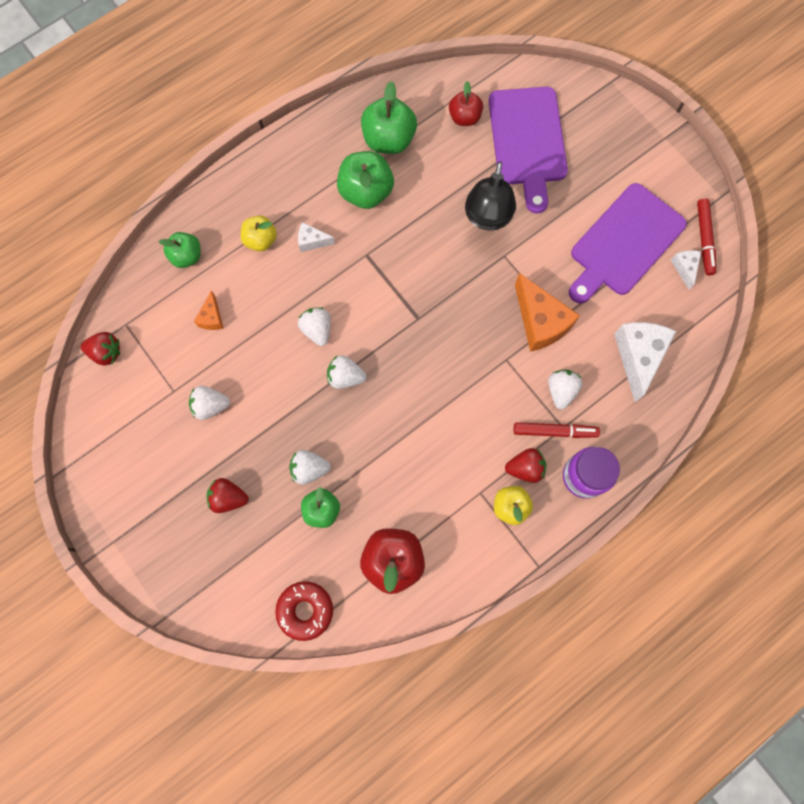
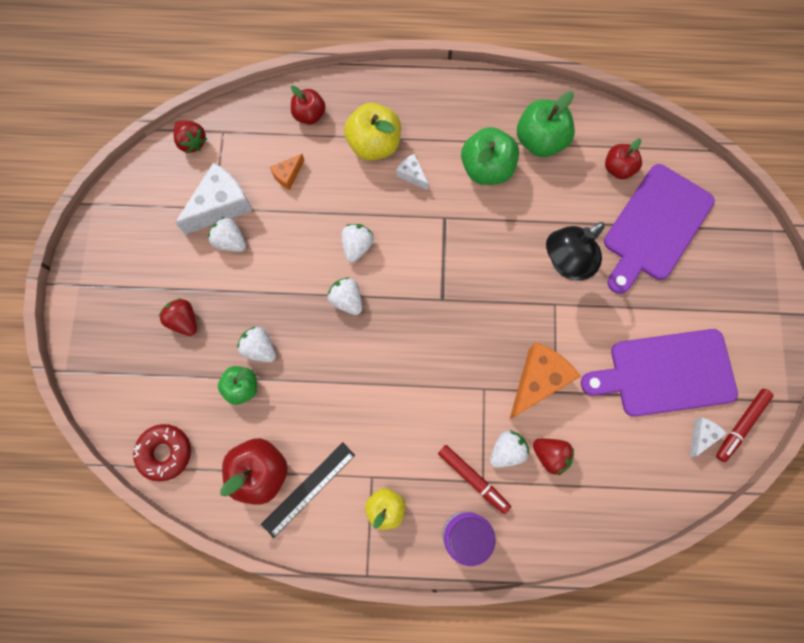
camera: 40 degrees right, 0 degrees up
(187, 256) = (309, 115): green apple -> red apple
(261, 240) = (374, 144): yellow apple -> yellow apple, size x1.60
(441, 542) = (308, 489): none -> black ruler
(525, 468) = (424, 488): red strawberry -> red strawberry (550, 455)
(540, 322) = (538, 381): orange cheese -> orange cheese turned 150 degrees counterclockwise
(638, 357) = (596, 476): white cheese -> white cheese (221, 205)

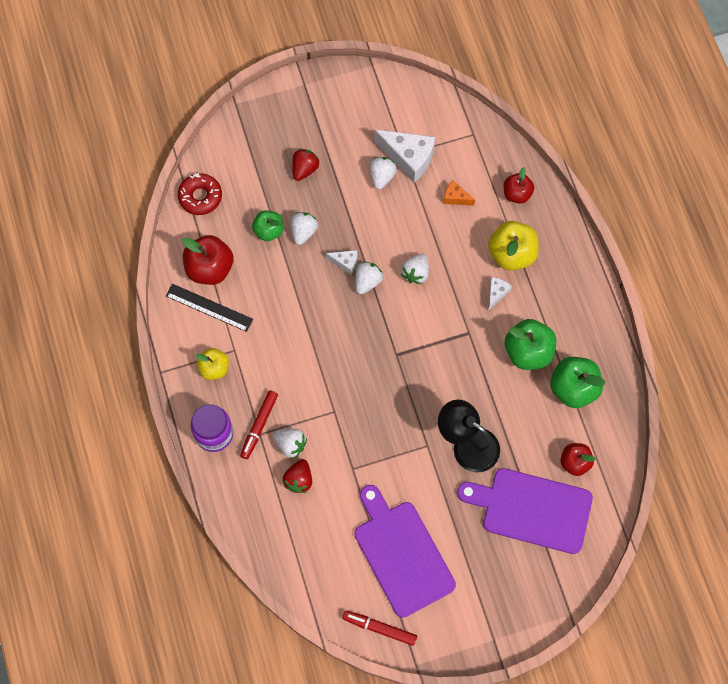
camera: 70 degrees right, 5 degrees down
(192, 142) = (454, 115): red strawberry -> none
(357, 246) = (415, 273): white strawberry -> white strawberry turned 120 degrees clockwise
(538, 381) = (356, 451): orange cheese -> none
(701, 436) = (359, 597): white cheese -> white cheese (345, 263)

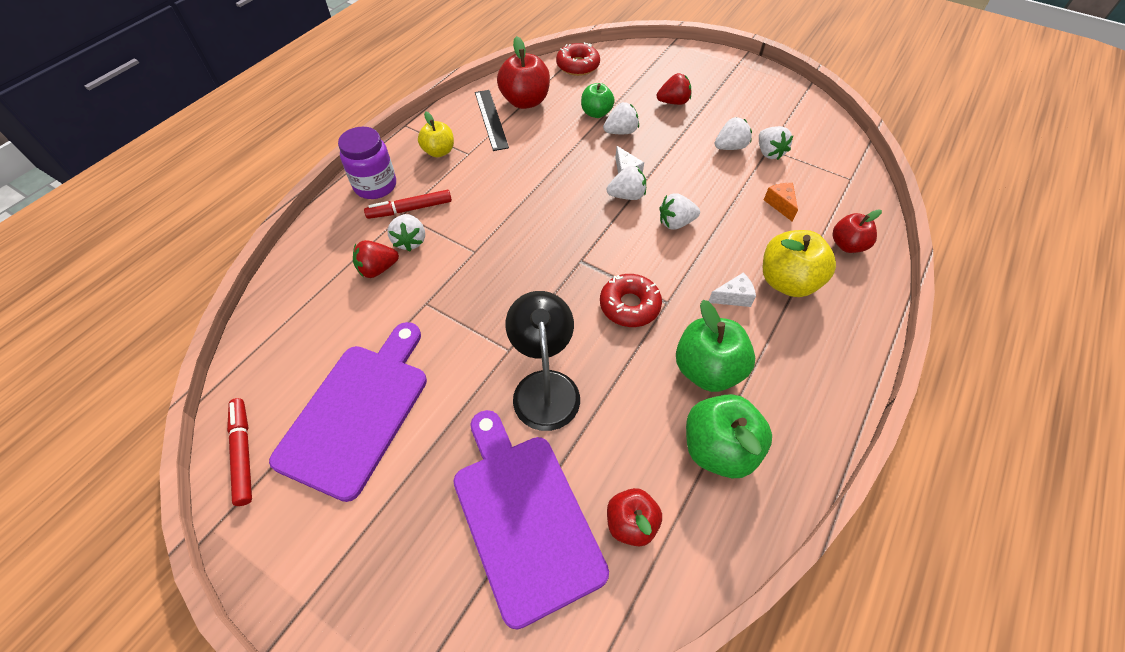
camera: 50 degrees right, 15 degrees down
(408, 158) = (769, 153): white cheese -> white strawberry
(453, 355) = (629, 305): none -> red donut

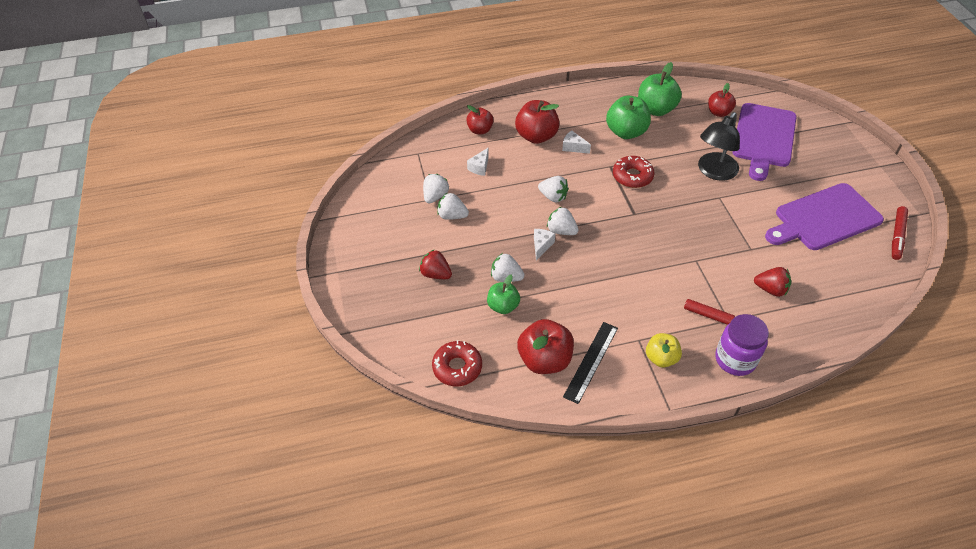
camera: 135 degrees left, 5 degrees down
(410, 241) = (736, 295): white strawberry -> none
(780, 204) = (480, 167): orange cheese -> white cheese
(787, 282) = (536, 136): yellow apple -> red apple

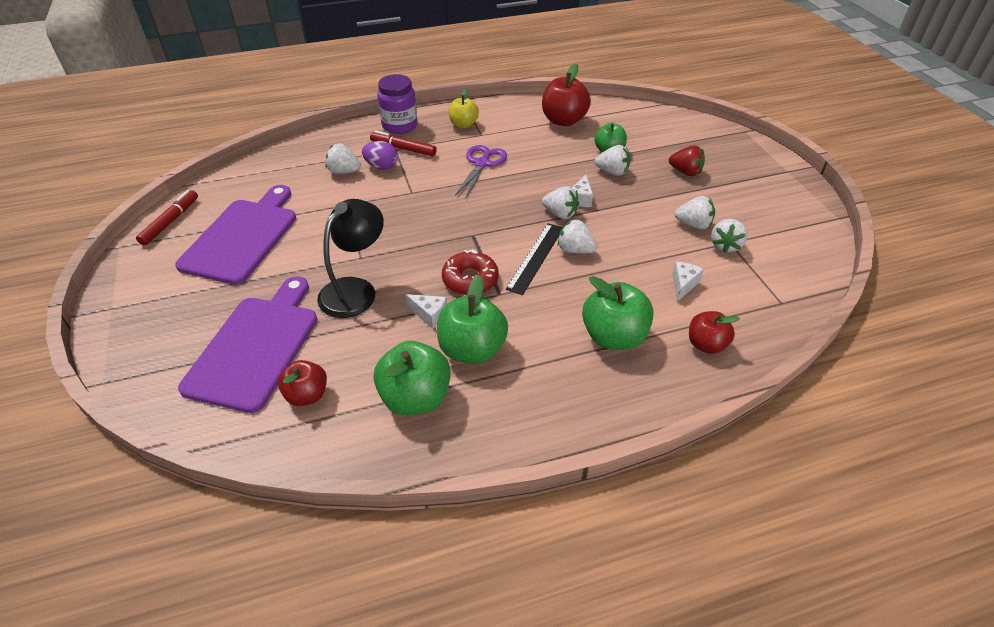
camera: 175 degrees right, 5 degrees down
(457, 367) = (636, 114): red donut -> none
(536, 136) = (613, 337): red apple -> green apple
(573, 147) = (554, 320): white cheese -> white cheese (430, 315)
(591, 361) = (524, 121): black ruler -> black ruler (535, 257)
(634, 294) = (482, 164): none -> purple scissors
(734, 294) = (382, 166): none -> purple egg
(770, 289) = (344, 171): red strawberry -> white strawberry
(824, 218) = (243, 237): purple cutting board -> purple cutting board turned 45 degrees counterclockwise

